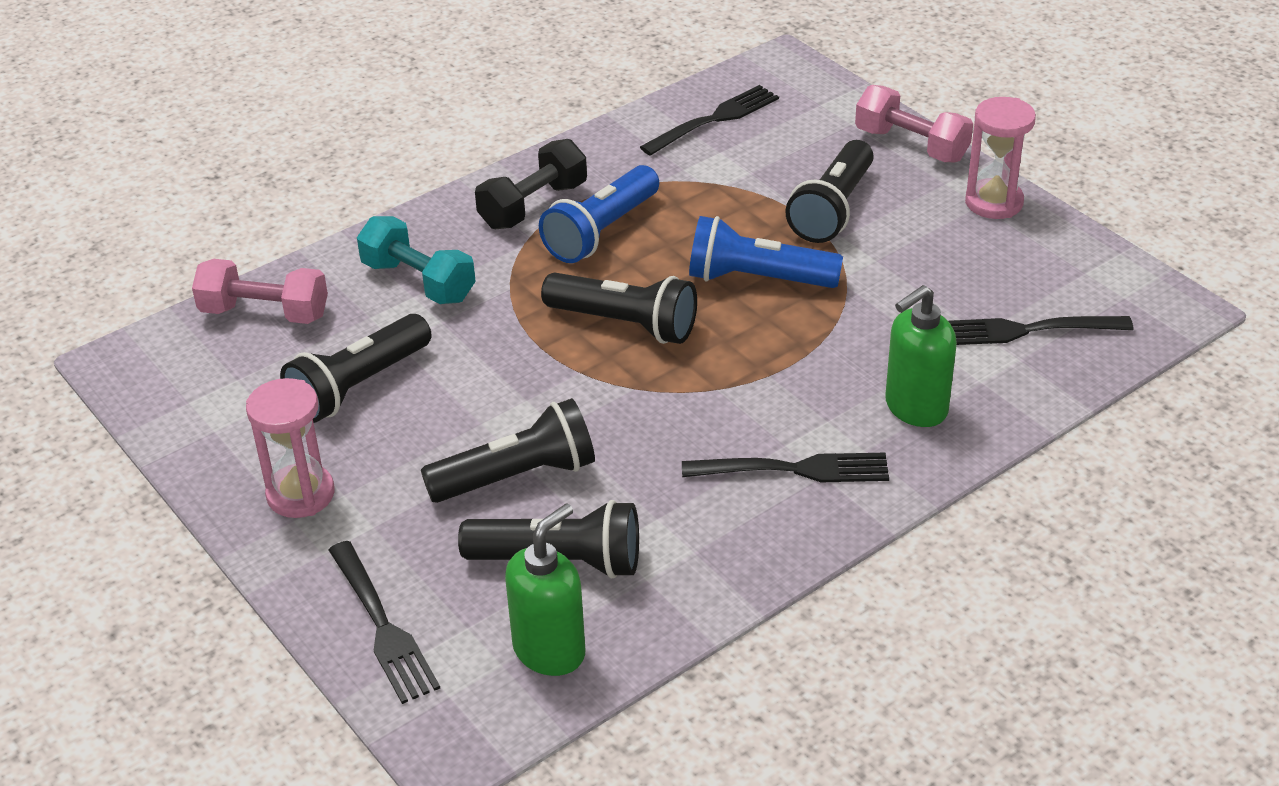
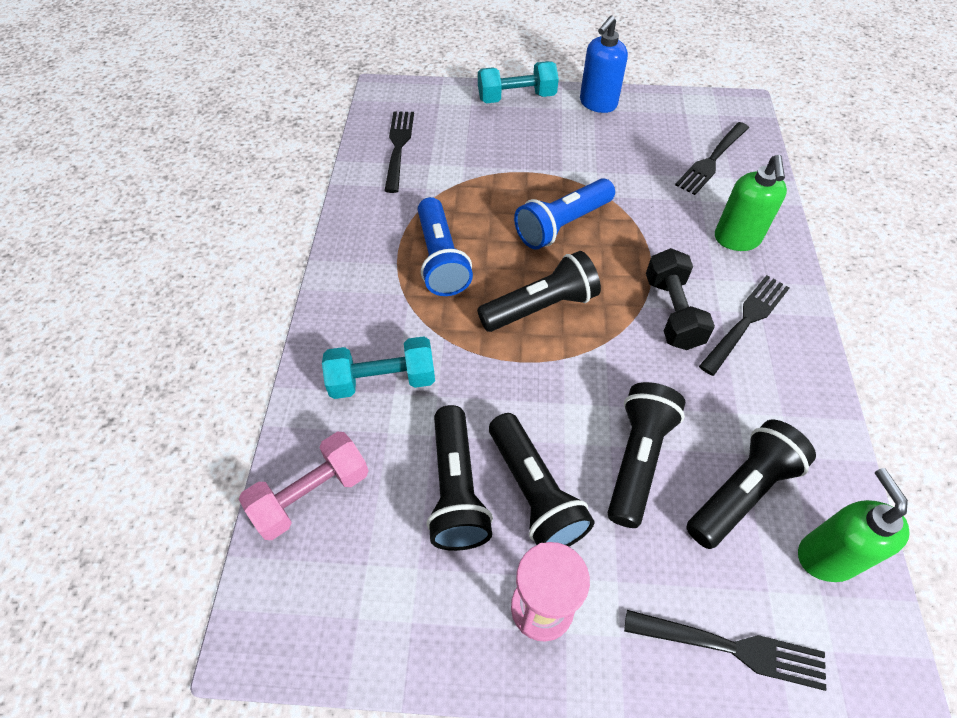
camera: 50 degrees left, 15 degrees up
(533, 205) = (376, 272): black dumbbell -> black dumbbell (672, 312)
(833, 209) = (535, 158): black flashlight -> black flashlight (534, 492)
(911, 145) = (516, 97): pink dumbbell -> turquoise dumbbell
(994, 202) = (597, 104): pink hourglass -> blue soap dispenser

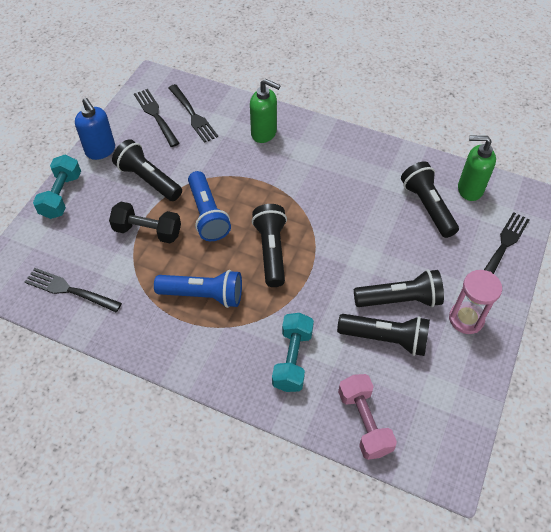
camera: 70 degrees left, 0 degrees up
(637, 459) = (395, 243): black flashlight -> black flashlight (148, 180)
(672, 312) = (304, 186): black dumbbell -> black dumbbell (147, 231)
(746, 322) = (325, 157): black fork -> black fork (156, 116)

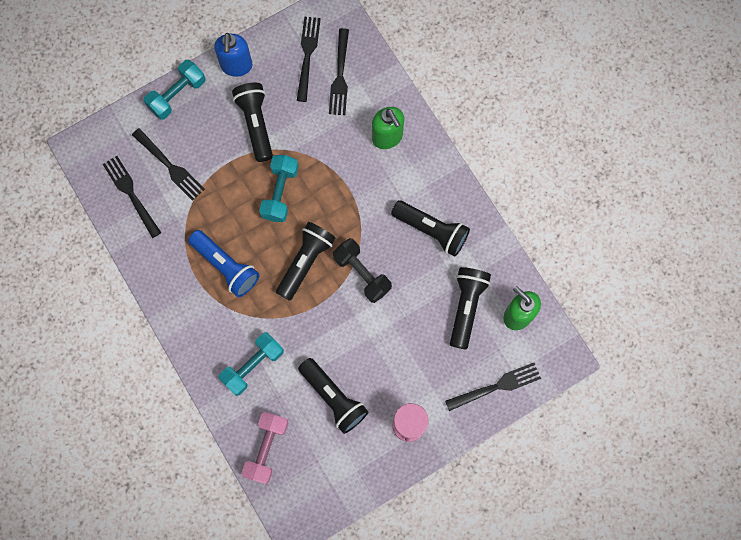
camera: 35 degrees right, 20 degrees up
(91, 249) = (169, 166): none -> black fork
(147, 231) = (222, 177): black dumbbell -> black dumbbell (362, 273)
(207, 214) = (280, 192): blue flashlight -> turquoise dumbbell
(399, 299) = (371, 374): black flashlight -> black flashlight (431, 230)

